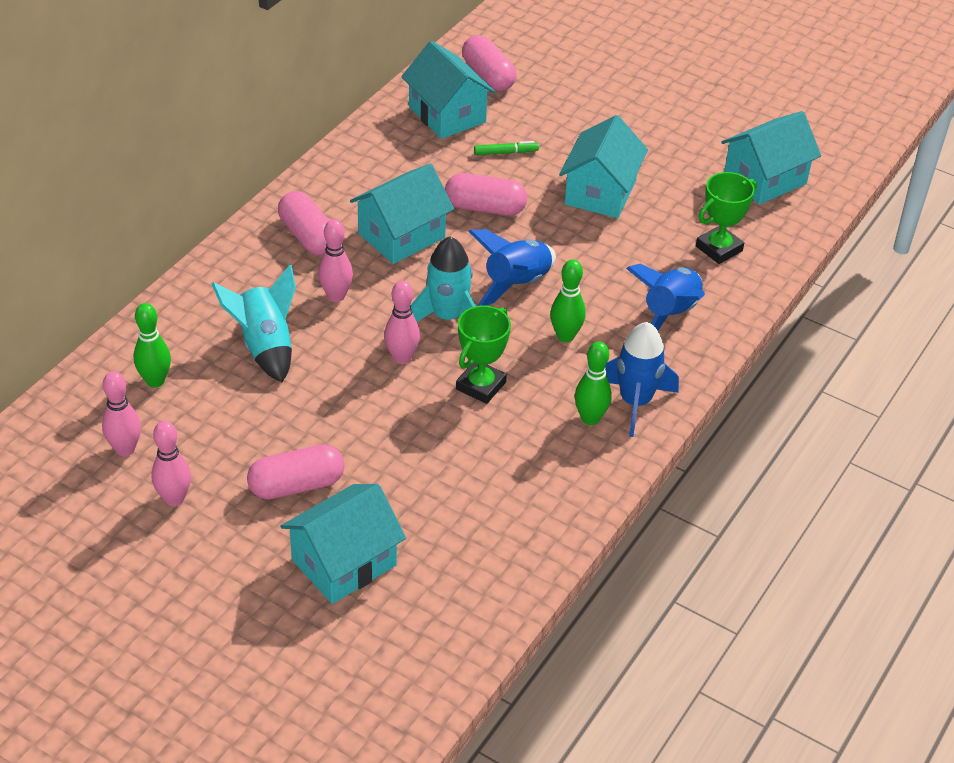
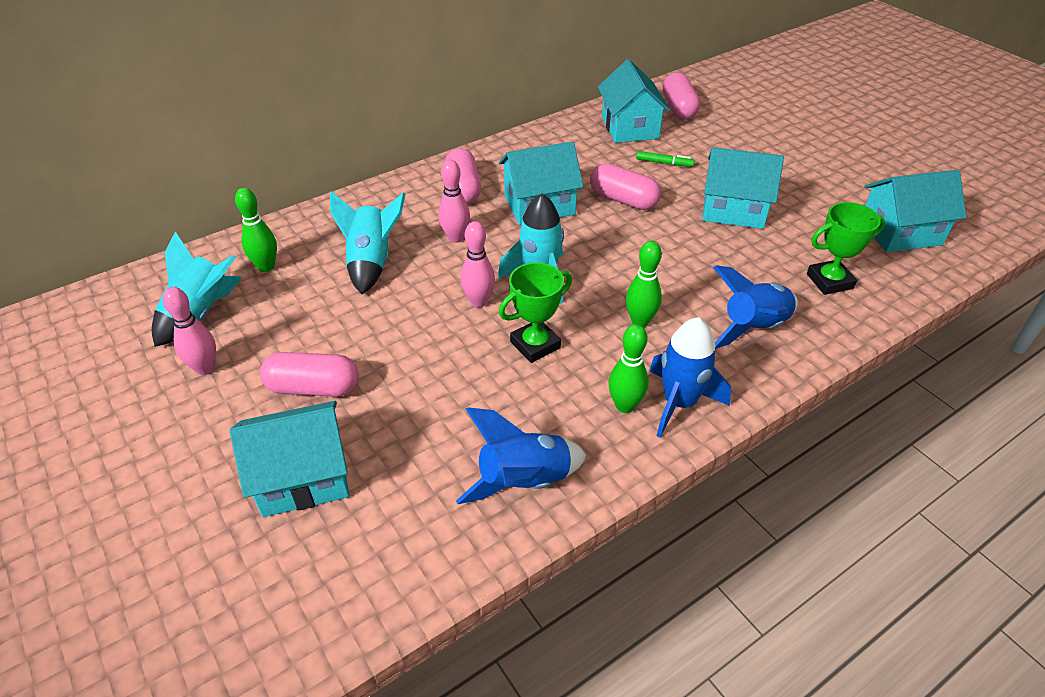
camera: 25 degrees right, 0 degrees up
(125, 449) = (201, 314): pink bowling pin -> turquoise rocket
(516, 284) = (617, 266): blue rocket -> blue rocket (524, 482)
(600, 192) = (733, 210): turquoise house -> turquoise house turned 60 degrees clockwise

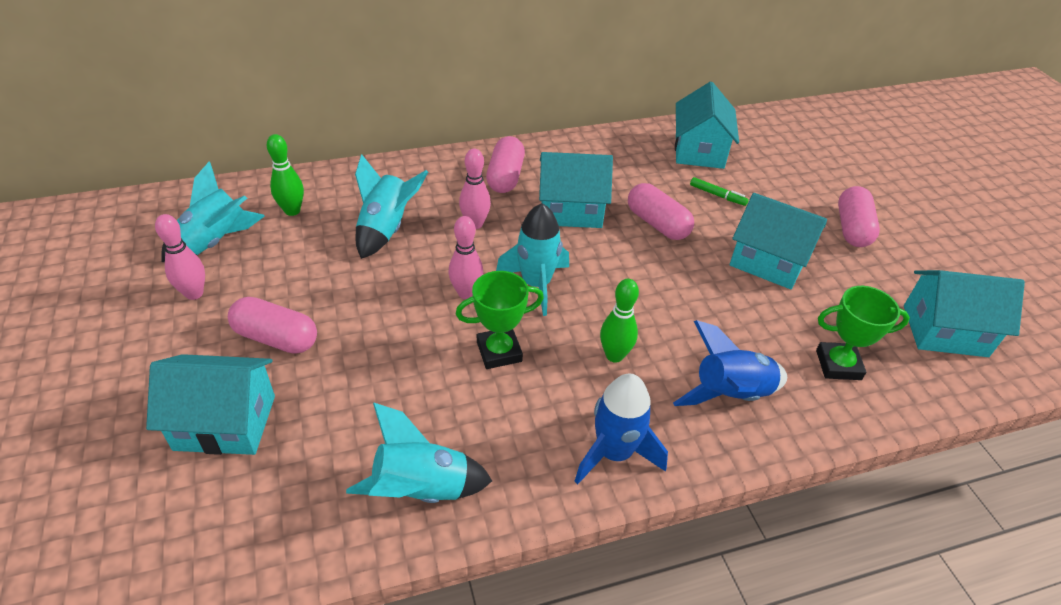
camera: 15 degrees right, 0 degrees up
(524, 482) = (421, 489): blue rocket -> turquoise rocket
(625, 406) = (557, 440): green bowling pin -> none
(678, 108) = (759, 141): pink capsule -> pink capsule (852, 229)

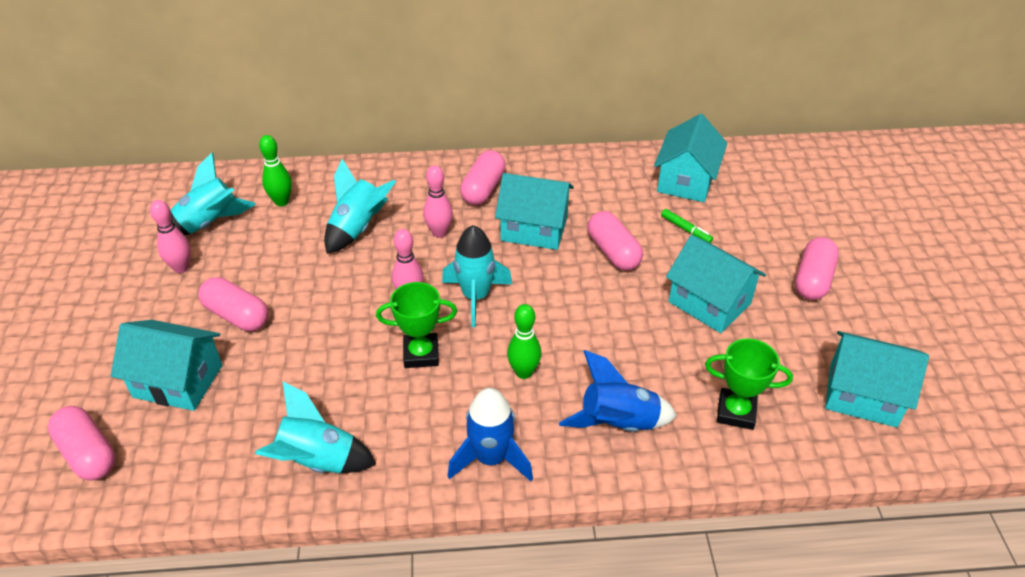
camera: 15 degrees right, 0 degrees up
(131, 529) = (88, 453): none -> pink capsule

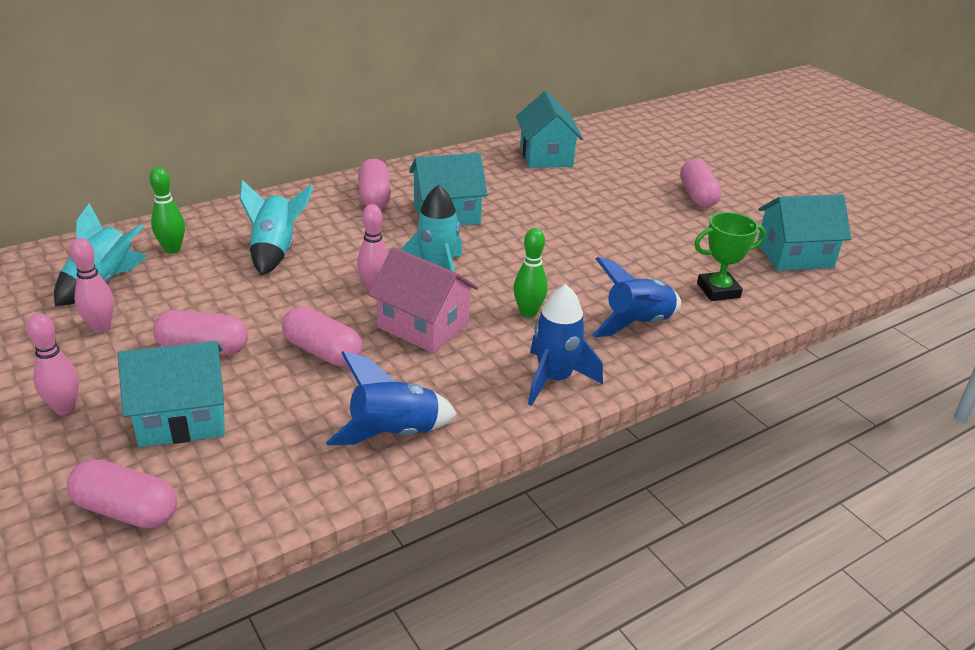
camera: 30 degrees left, 10 degrees down
(317, 461) = (394, 433): turquoise rocket -> blue rocket
(421, 354) = (423, 326): green trophy -> pink house
(439, 232) = (360, 236): pink bowling pin -> pink bowling pin (64, 408)
(613, 252) = (529, 214): pink capsule -> pink capsule (323, 352)
(686, 229) = (574, 187): green marker -> none
(709, 302) = (635, 228): turquoise house -> none

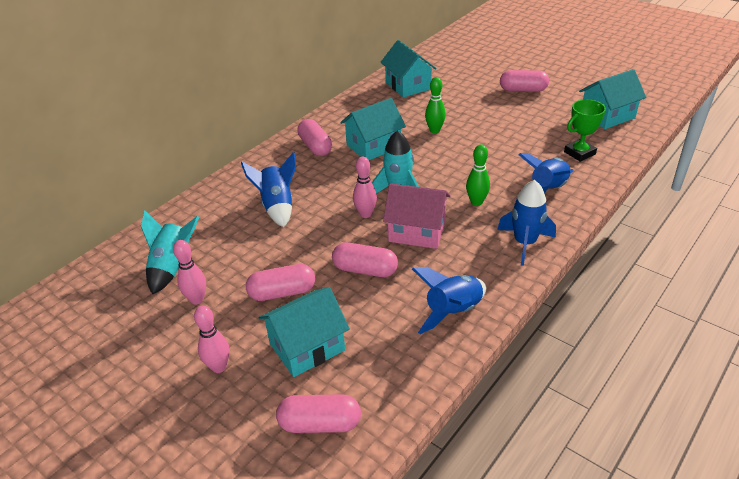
camera: 15 degrees left, 5 degrees up
(172, 249) = (203, 226): green bowling pin -> green bowling pin (434, 130)
(275, 251) = (277, 206): turquoise rocket -> blue rocket
(697, 196) = (523, 90): pink capsule -> pink capsule turned 60 degrees counterclockwise

